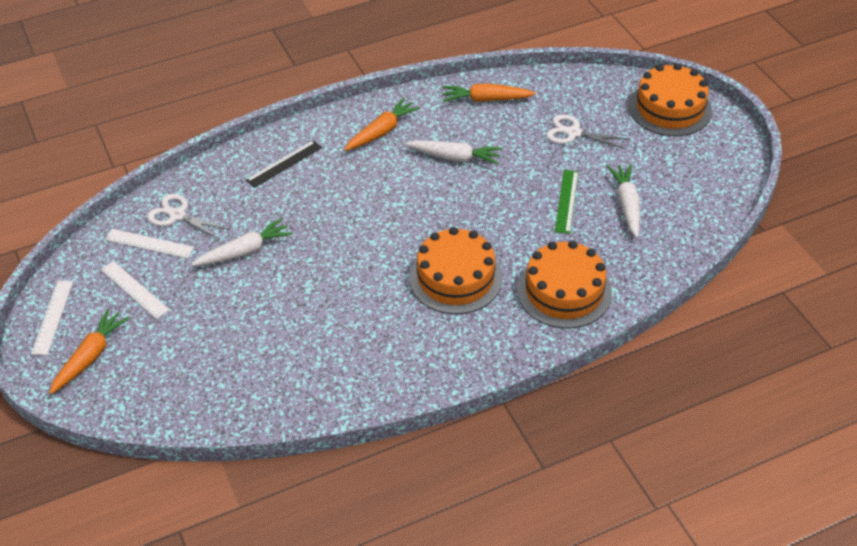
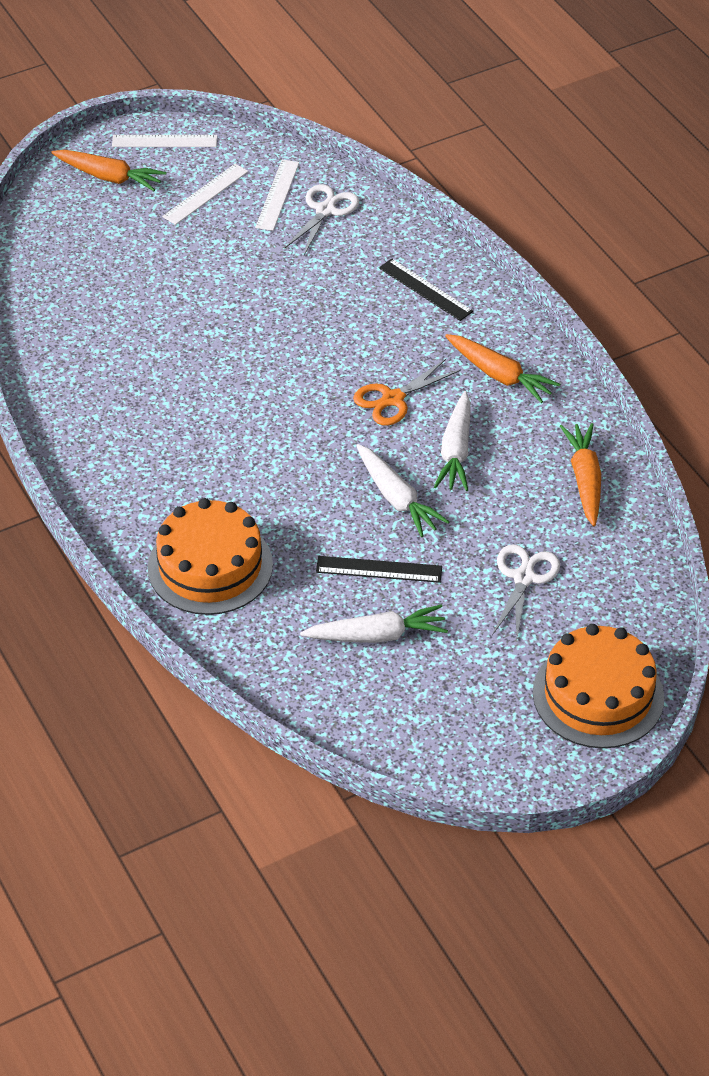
camera: 85 degrees right, 0 degrees up
(244, 251) = (269, 272): white carrot -> white carrot (396, 498)
(399, 186) = (393, 399): none -> orange scissors
(455, 278) = (231, 461): orange cake -> none
(566, 201) = (379, 569): green ruler -> black ruler

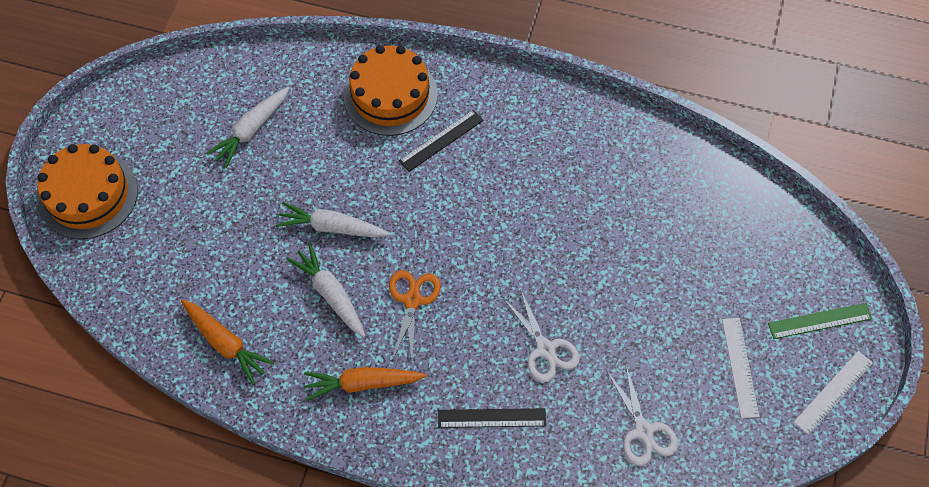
camera: 135 degrees right, 15 degrees up
(109, 177) = (819, 321): orange carrot -> green ruler
(277, 195) = (693, 414): white ruler -> none
(379, 569) = (293, 171): black ruler -> black ruler (441, 140)
(524, 577) = (200, 236): white scissors -> white scissors (546, 349)

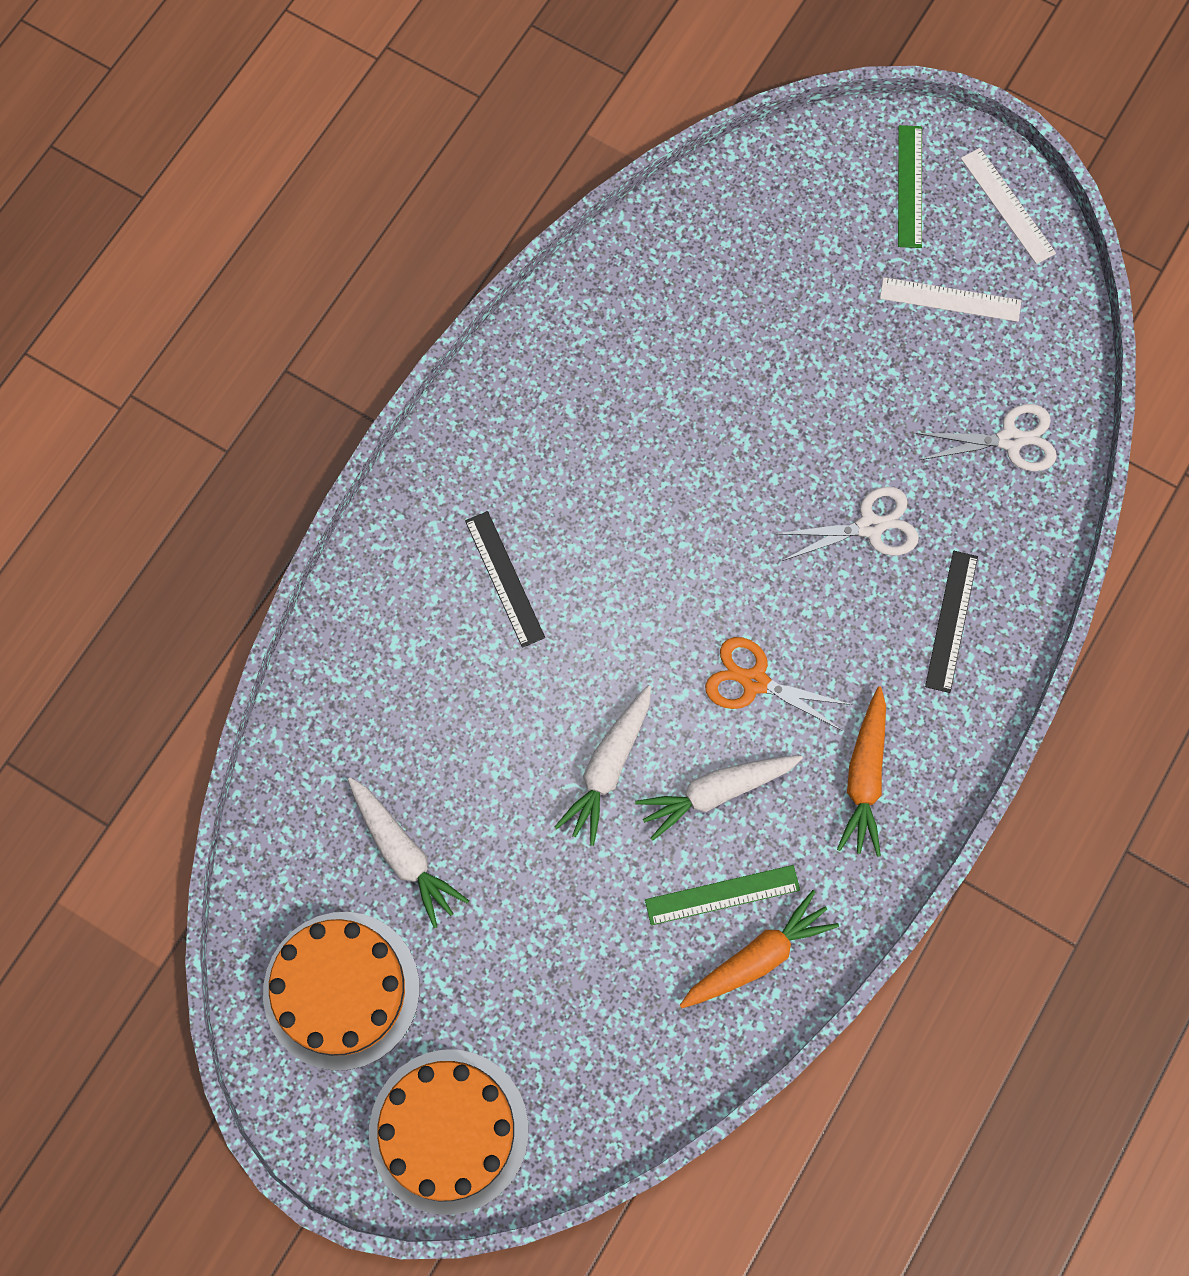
camera: 75 degrees left, 10 degrees up
(263, 313) = (722, 894): none -> green ruler
(390, 95) = (403, 633): orange cake -> orange cake (341, 990)

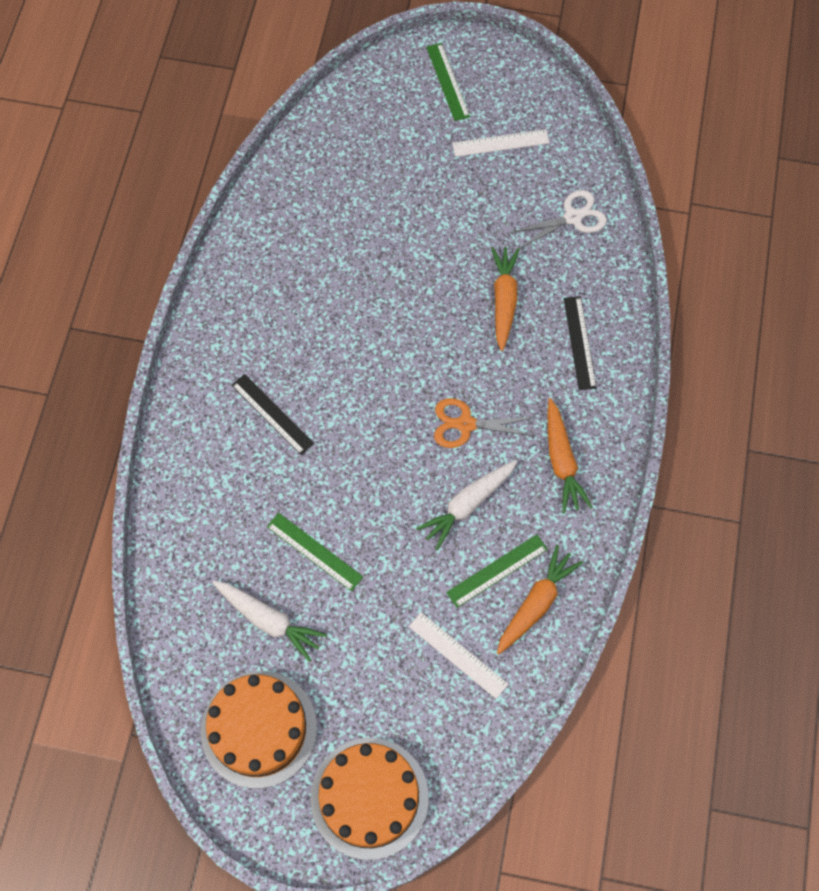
camera: 20 degrees left, 5 degrees down
(494, 783) = (314, 551): none -> green ruler
(608, 767) = (388, 514): white carrot -> none
(870, 526) = (504, 300): white scissors -> orange carrot
(1007, 206) = (514, 74): white ruler -> white ruler (458, 655)

